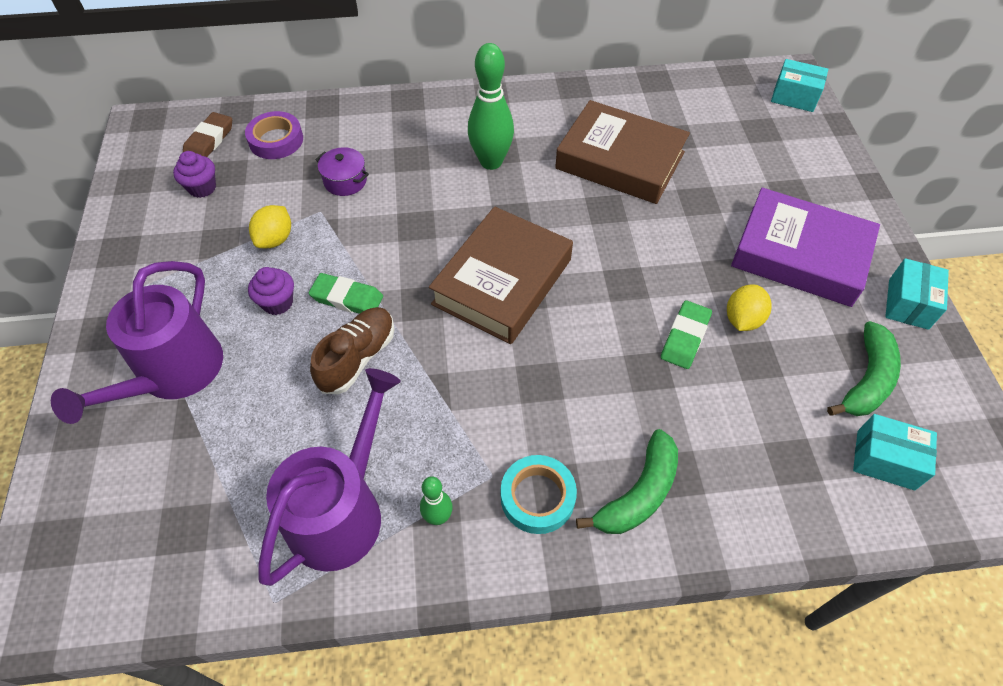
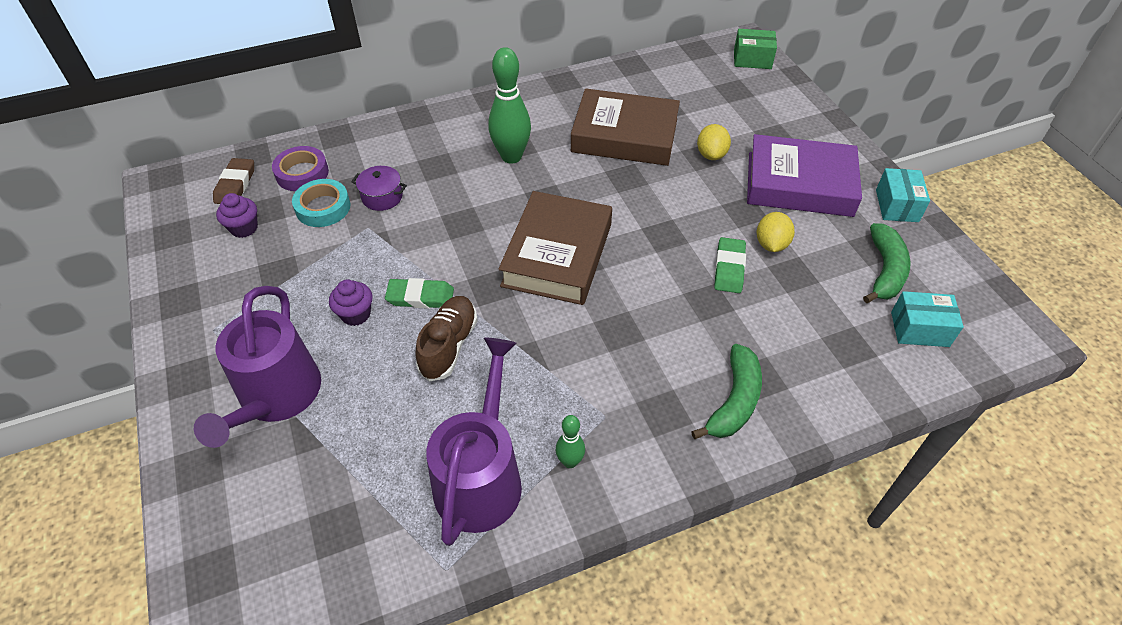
camera: 15 degrees left, 5 degrees down
(275, 239) = (333, 260): yellow lemon -> yellow lemon (711, 154)
(537, 497) = (650, 424): turquoise tape -> turquoise tape (323, 207)
(794, 97) = (752, 59): turquoise box -> green box

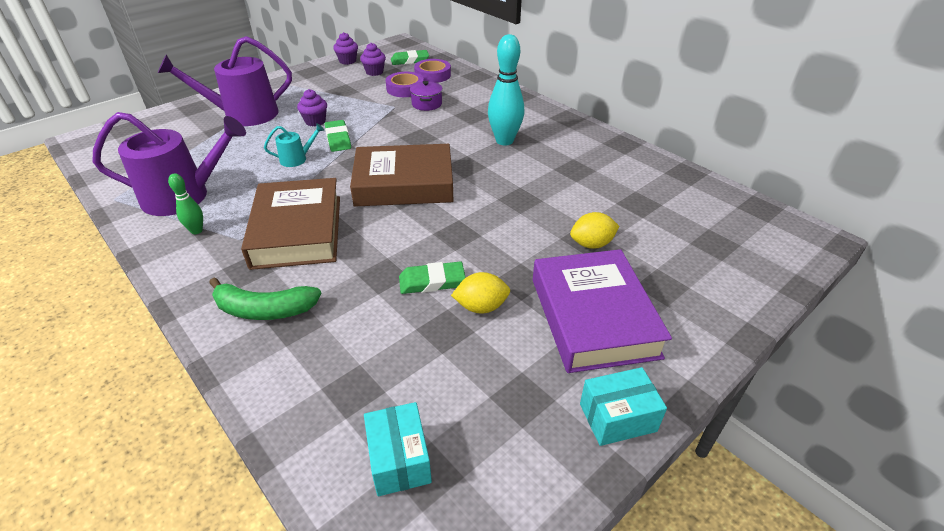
camera: 70 degrees right, 10 degrees down
(177, 251) = (347, 61): none -> purple cupcake
(235, 185) = (410, 60): brown eraser -> green eraser
(323, 207) = (405, 89): turquoise tape -> purple tape
(449, 345) = (296, 159): brown shoe -> turquoise watering can
(511, 156) = (504, 141): green bowling pin -> turquoise bowling pin
(624, 136) = (576, 188): brown book -> brown book (297, 231)
(752, 59) = (788, 249): green box -> none
(884, 270) = (487, 413): green banana -> none

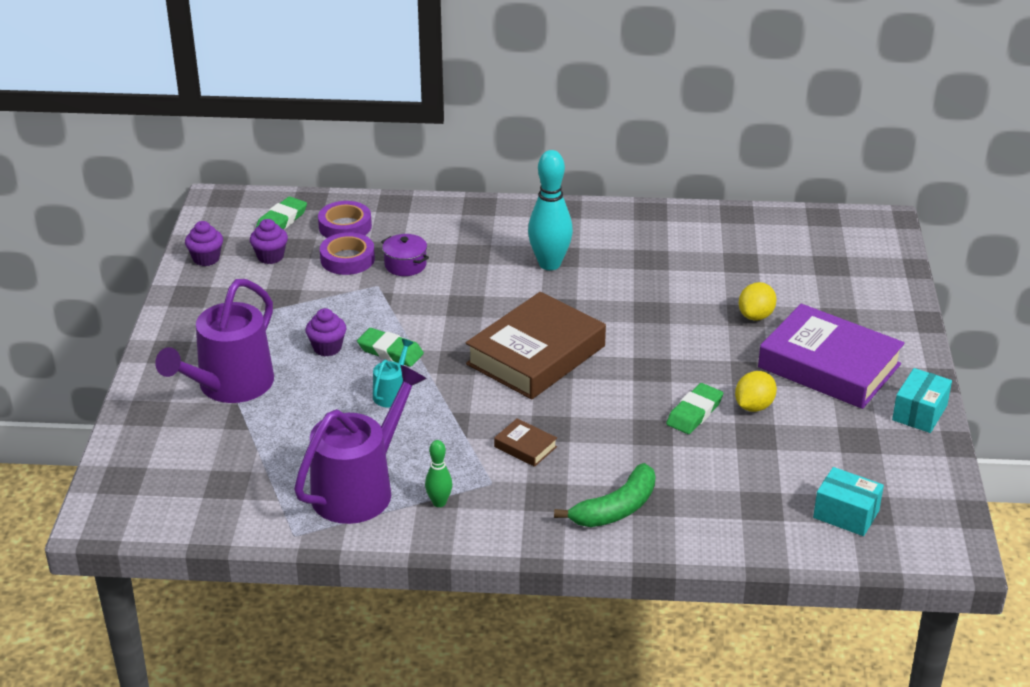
camera: 45 degrees left, 5 degrees down
(297, 231) = (525, 447): brown book -> brown book, size x0.41

